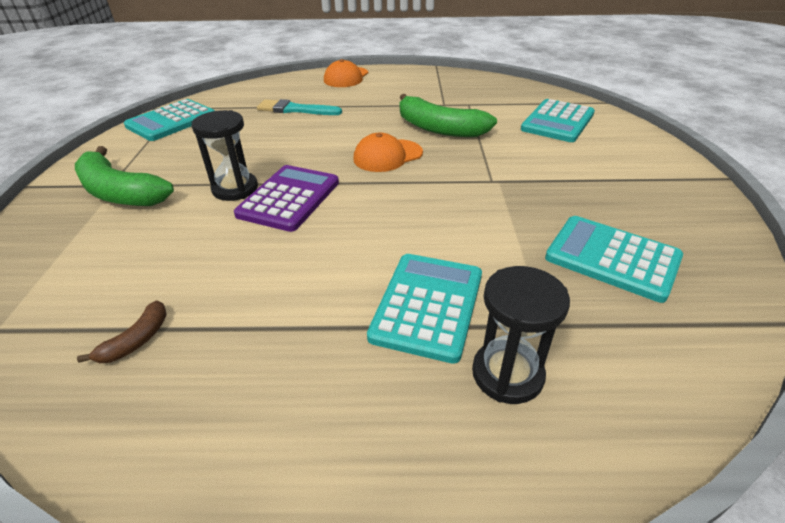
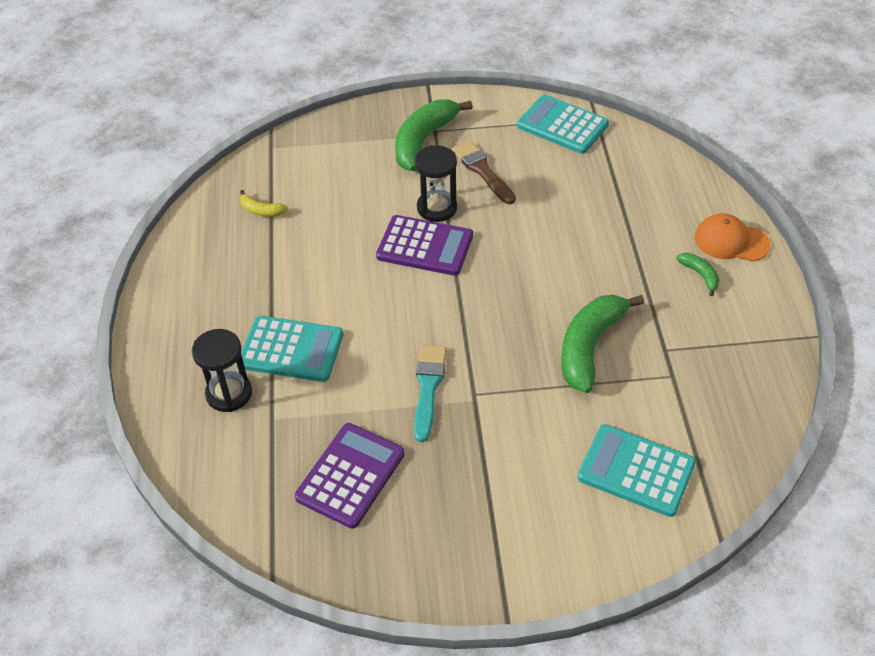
camera: 85 degrees right, 10 degrees up
(136, 340) = (261, 210): brown banana -> yellow banana
(199, 161) = (482, 171): none -> brown brush
(295, 110) = (613, 213): turquoise brush -> turquoise brush (428, 388)
(375, 88) = (700, 275): none -> green banana
(387, 156) = (514, 306): orange cap -> none
(612, 258) = (350, 475): turquoise calculator -> purple calculator

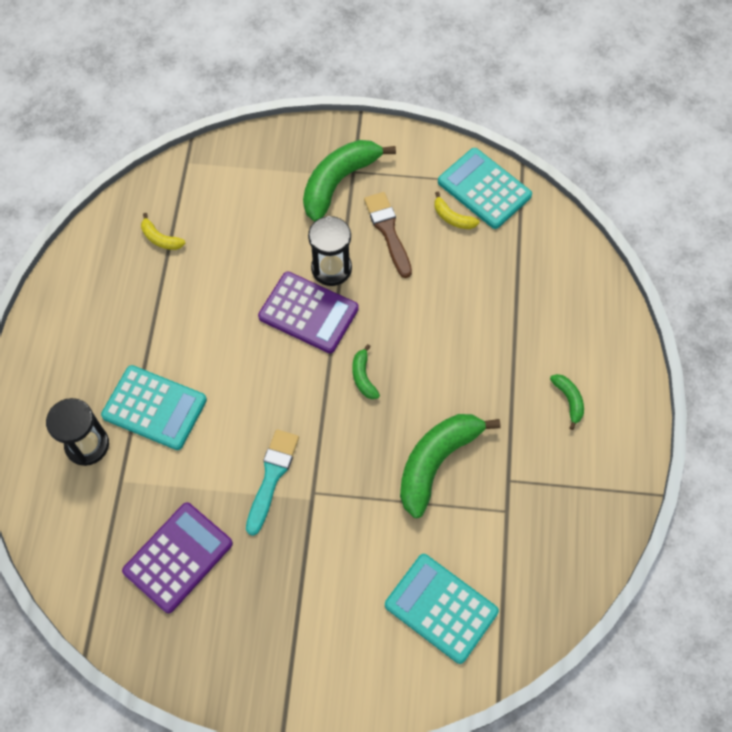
camera: 10 degrees right, 15 degrees up
(495, 289) = (363, 377): none -> green banana
(540, 151) = (452, 218): none -> yellow banana
(731, 241) = (612, 366): orange cap -> none

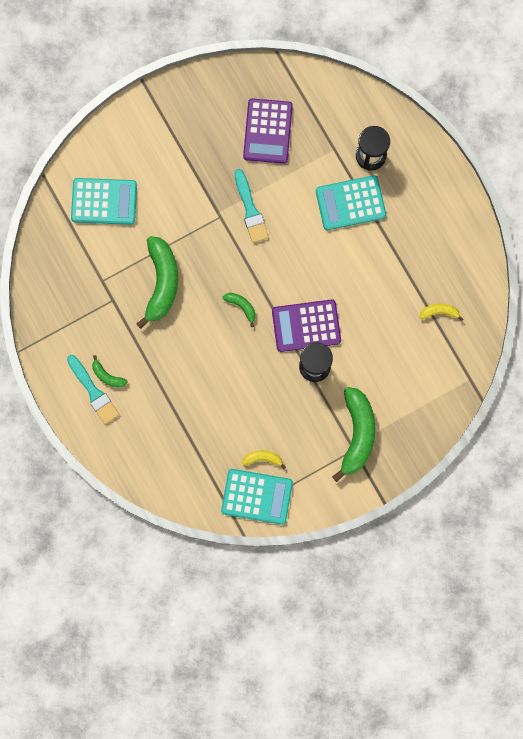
camera: 145 degrees right, 15 degrees up
(388, 231) = (298, 419): brown brush -> none
(596, 394) = (93, 392): none -> turquoise brush

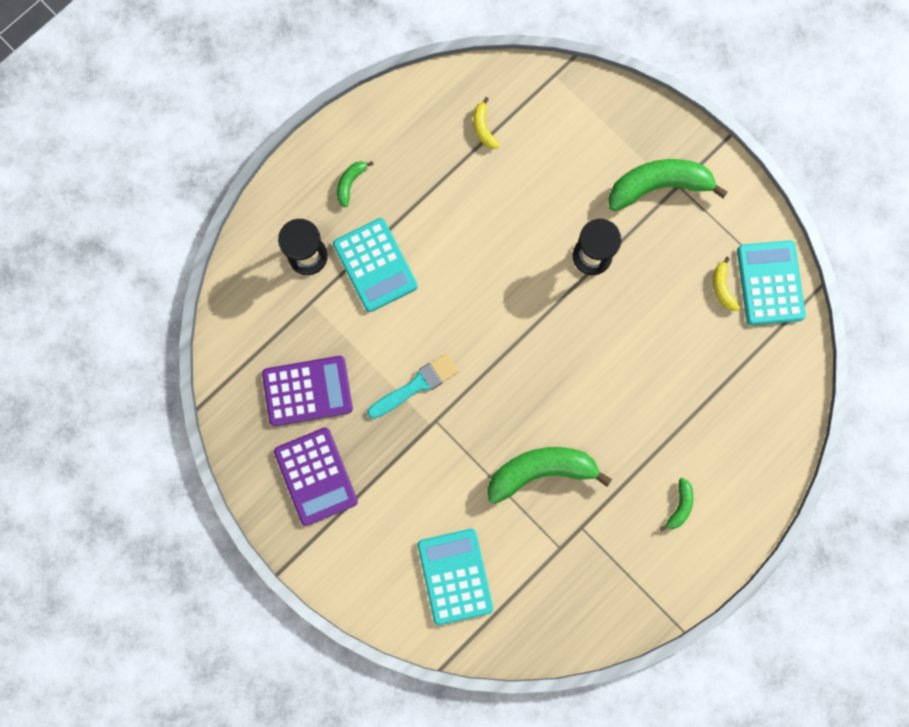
camera: 105 degrees left, 0 degrees up
(93, 392) = (704, 518): turquoise brush -> none
(241, 306) = (543, 363): green banana -> green banana (350, 183)
(306, 326) = (545, 279): purple calculator -> purple calculator (316, 476)

